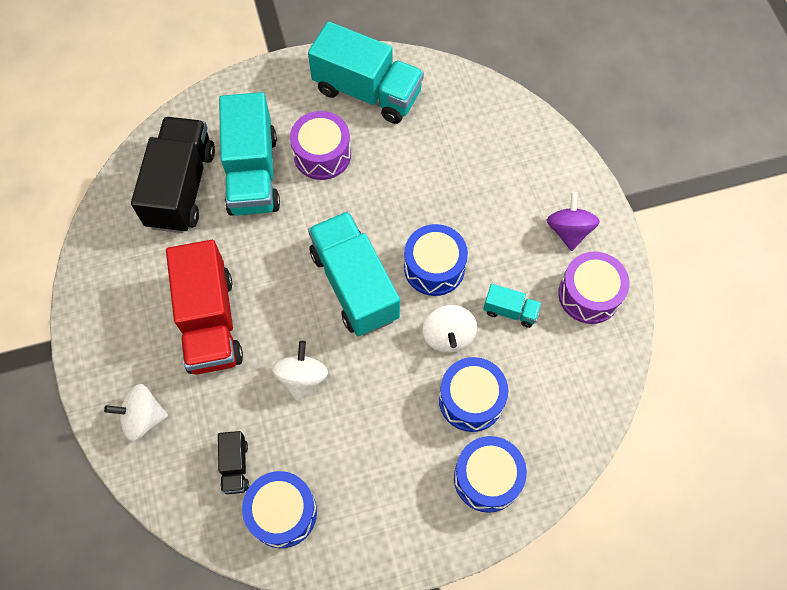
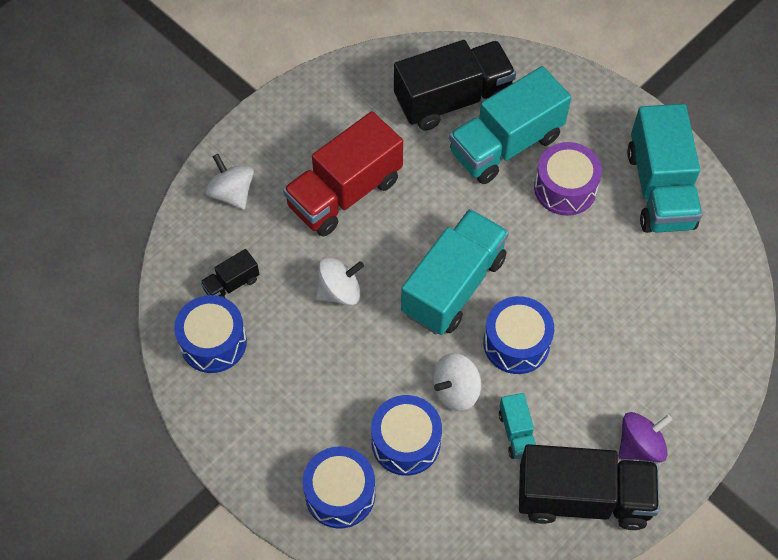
camera: 60 degrees right, 5 degrees down
(589, 295) = (583, 498): purple drum -> black truck

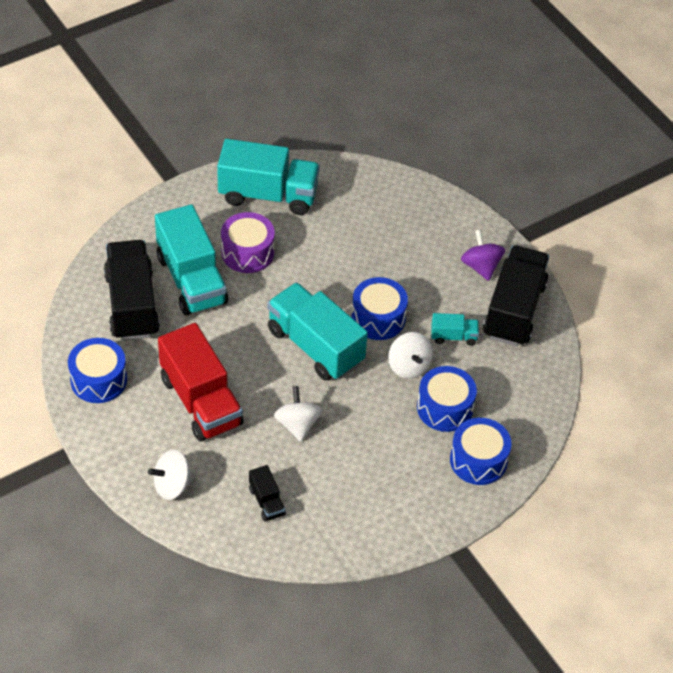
camera: 80 degrees left, 10 degrees down
(213, 342) = (320, 525): blue drum -> blue drum (98, 380)

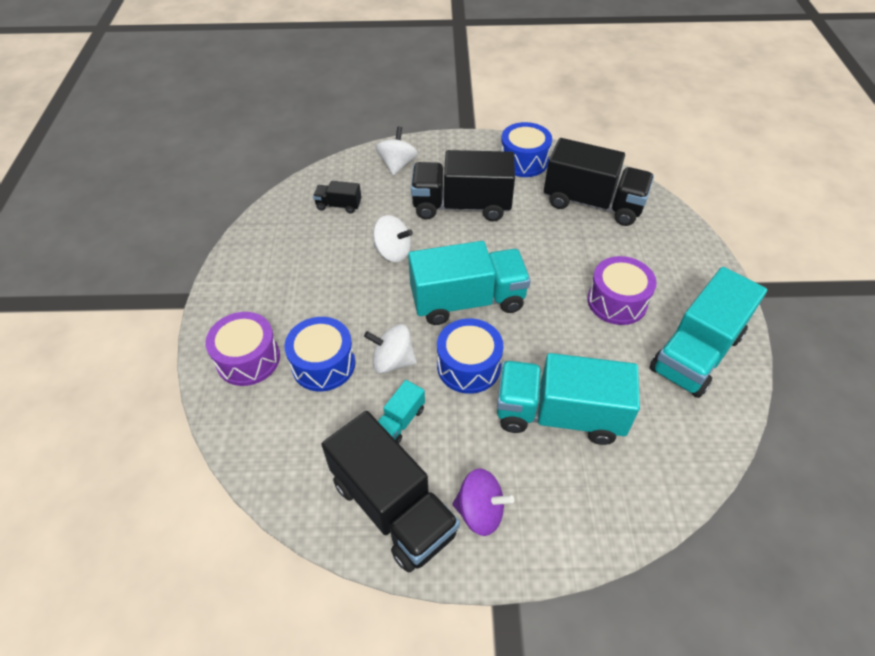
camera: 125 degrees right, 0 degrees up
(191, 280) = (601, 249): turquoise truck -> turquoise truck (559, 414)
(201, 401) = (461, 206): red truck -> black truck
(478, 460) = (248, 359): blue drum -> purple drum

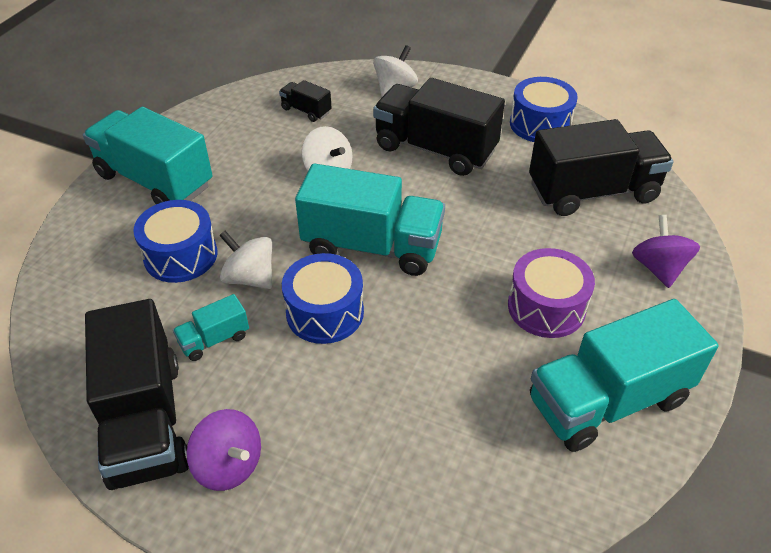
camera: 25 degrees right, 5 degrees down
(248, 359) = (116, 225): purple drum -> none
(559, 414) = (388, 401): turquoise truck -> turquoise truck (155, 180)
(592, 203) = (592, 192): black truck -> black truck turned 60 degrees counterclockwise
(669, 245) = (658, 268): none -> purple spinning top

